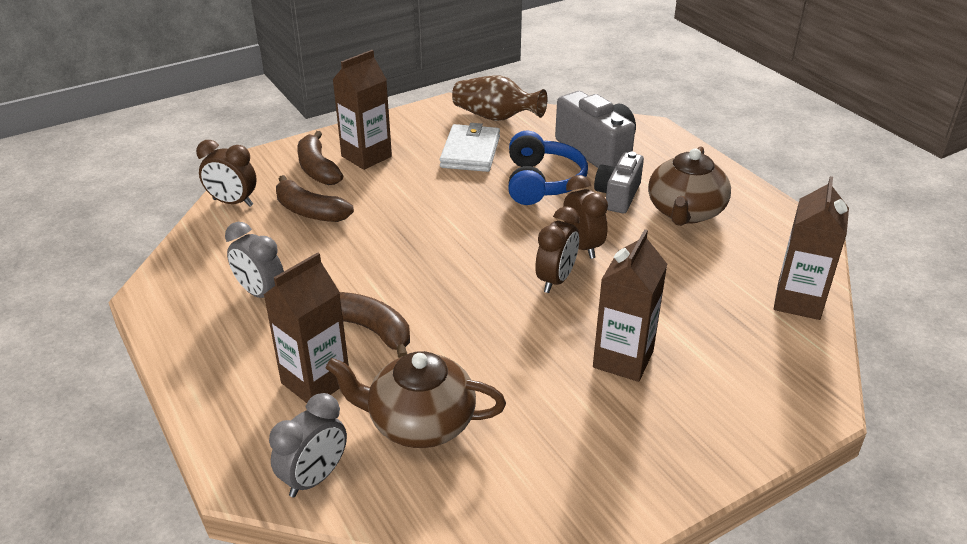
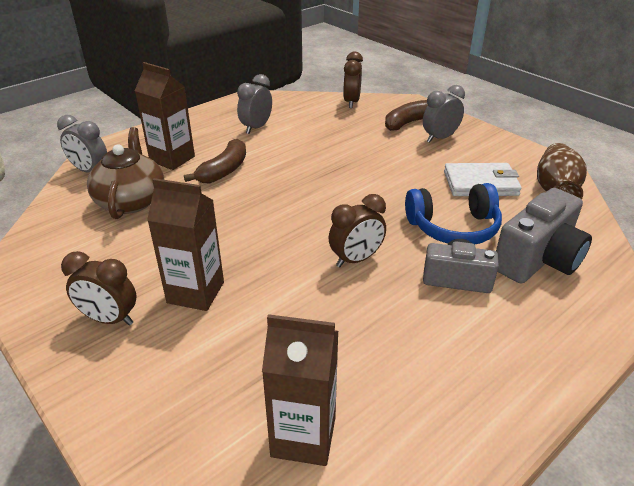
camera: 80 degrees right, 0 degrees up
(310, 211) = (353, 128): brown banana -> none
(366, 156) = (440, 138): brown carton -> grey clock
(556, 280) = (300, 247): brown clock -> brown clock (109, 319)
(685, 212) = (451, 333): brown teapot -> none

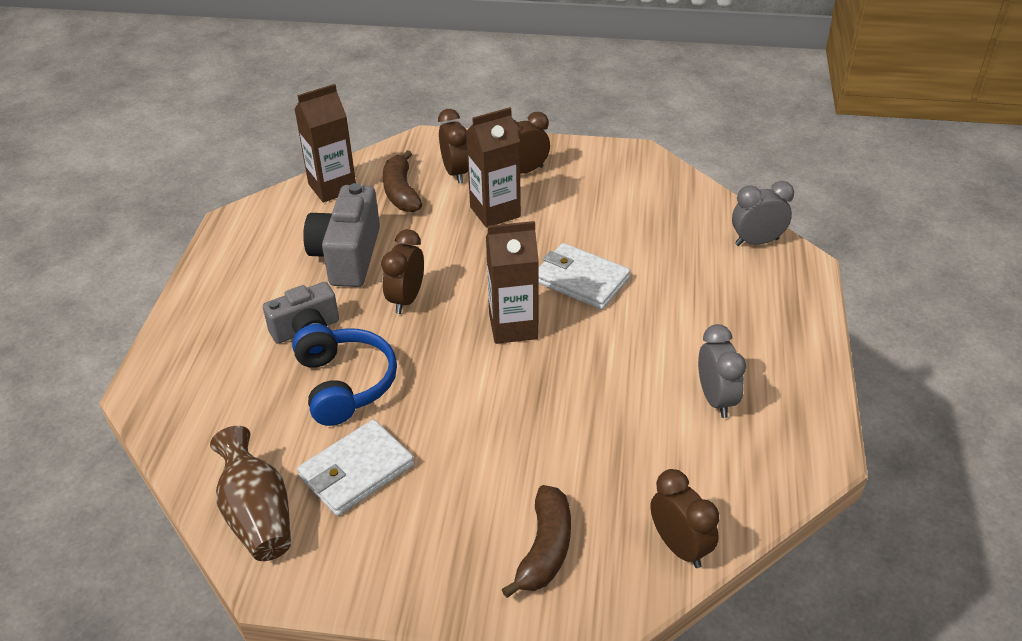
camera: 140 degrees right, 5 degrees up
(131, 200) = (665, 240): brown teapot -> none
(163, 362) = (455, 173): none -> brown clock
(172, 159) = (717, 298): brown carton -> brown carton (513, 326)
(223, 207) = (581, 280): none -> white wallet
(224, 171) = (645, 316): brown banana -> brown banana (401, 192)
(440, 138) = (472, 537): grey clock -> none
(453, 227) = (345, 384): blue headphones -> blue headphones turned 120 degrees clockwise
(538, 259) = (240, 392): grey camera -> grey camera (347, 256)

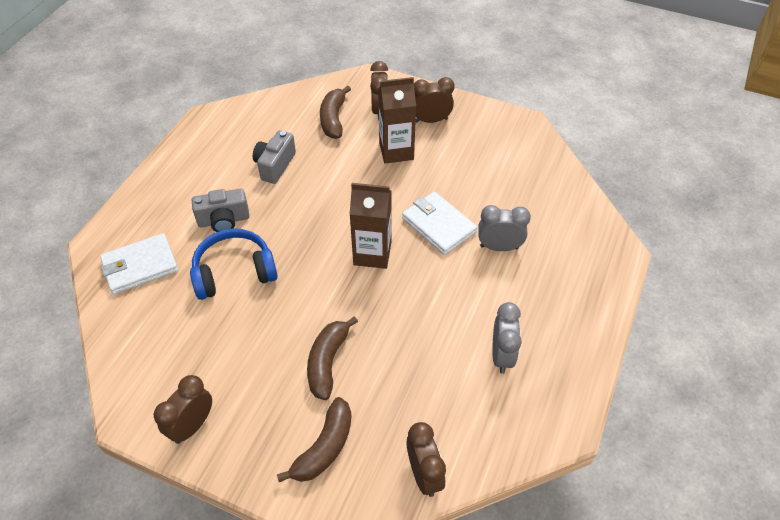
camera: 15 degrees right, 10 degrees up
(257, 515) = (137, 363): brown vase -> none
(332, 187) = (285, 104): brown carton -> none
(345, 384) = (234, 272): blue headphones -> blue headphones turned 105 degrees counterclockwise
(347, 256) = (275, 165): grey camera -> grey camera, size x0.66
(356, 471) = (216, 346): white wallet -> white wallet (140, 266)
(406, 299) = (303, 212): brown clock -> brown clock (192, 425)
(508, 455) = (327, 362): none -> brown banana
(756, 242) = (590, 223): grey clock -> grey clock (499, 247)

